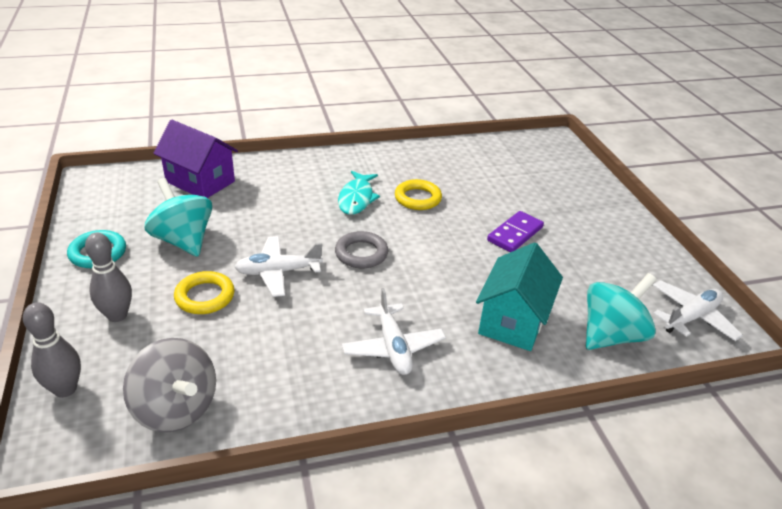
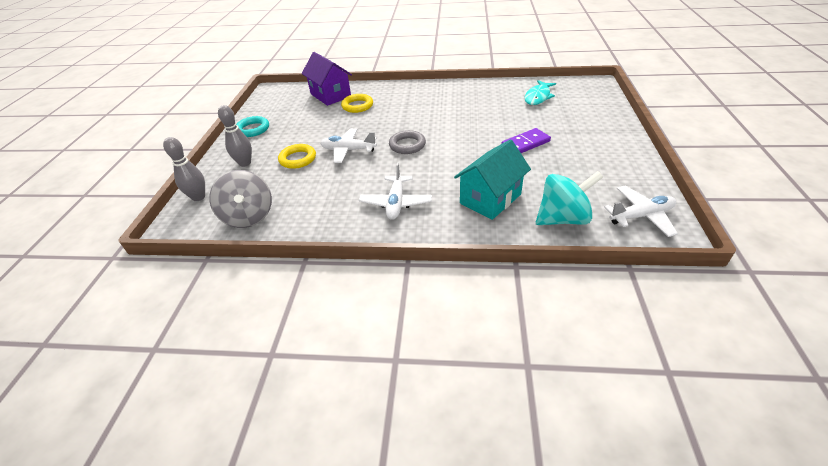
camera: 25 degrees right, 5 degrees up
(183, 240) = (303, 127): turquoise spinning top -> none
(356, 198) = (423, 112): turquoise fish -> turquoise fish (538, 97)
(417, 198) = (466, 115): yellow ring -> yellow ring (357, 106)

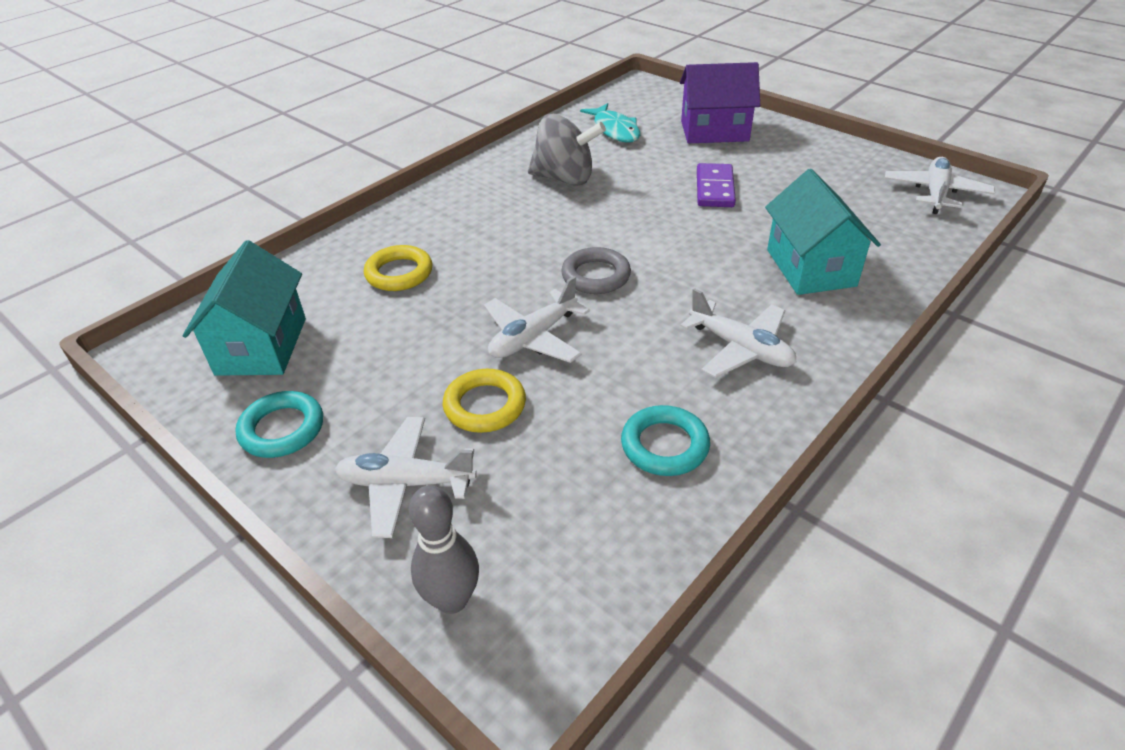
camera: 55 degrees left, 0 degrees up
(245, 163) = (406, 483): grey bowling pin -> white plane
(248, 216) = (608, 537): grey spinning top -> grey spinning top (565, 178)
(290, 105) = (261, 346): none -> turquoise house
(310, 209) = (664, 445): none -> turquoise ring
(330, 95) = (310, 286): purple house -> purple house (714, 131)
(563, 219) = (899, 239): turquoise spinning top -> none

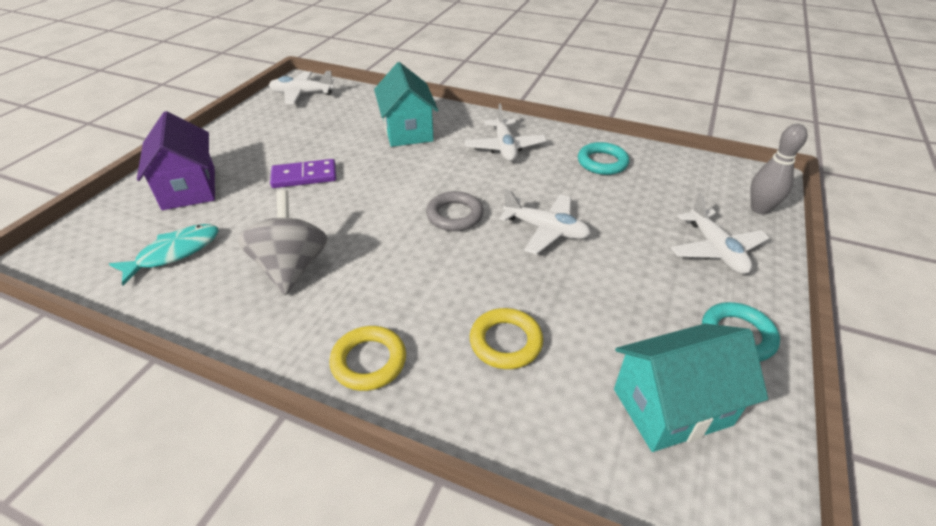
camera: 110 degrees left, 0 degrees up
(485, 405) = (627, 235): yellow ring -> yellow ring (369, 361)
(740, 348) = (504, 147): white plane -> white plane turned 150 degrees clockwise
(810, 268) = (408, 131): turquoise house -> turquoise house turned 75 degrees counterclockwise

